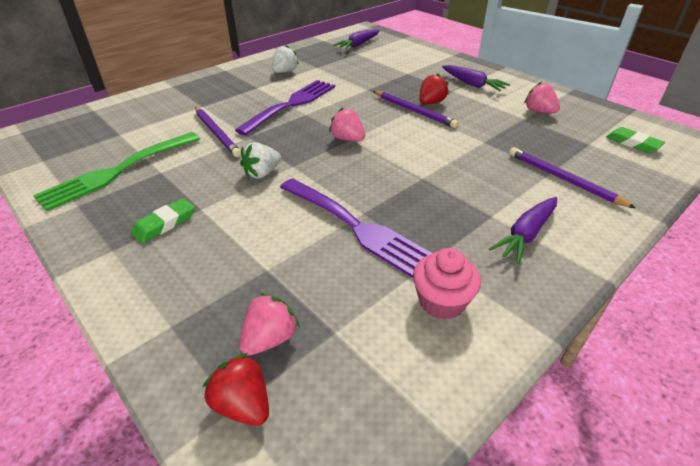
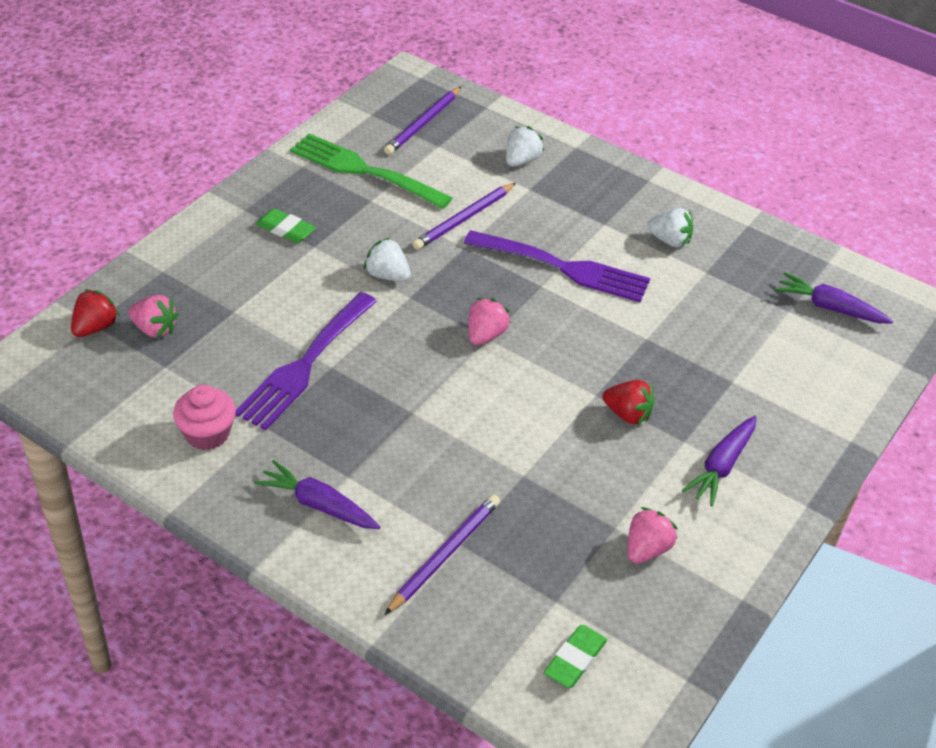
camera: 75 degrees right, 5 degrees up
(169, 105) = (521, 161): none -> white strawberry
(414, 111) = (592, 396): purple pencil -> purple pencil (423, 123)

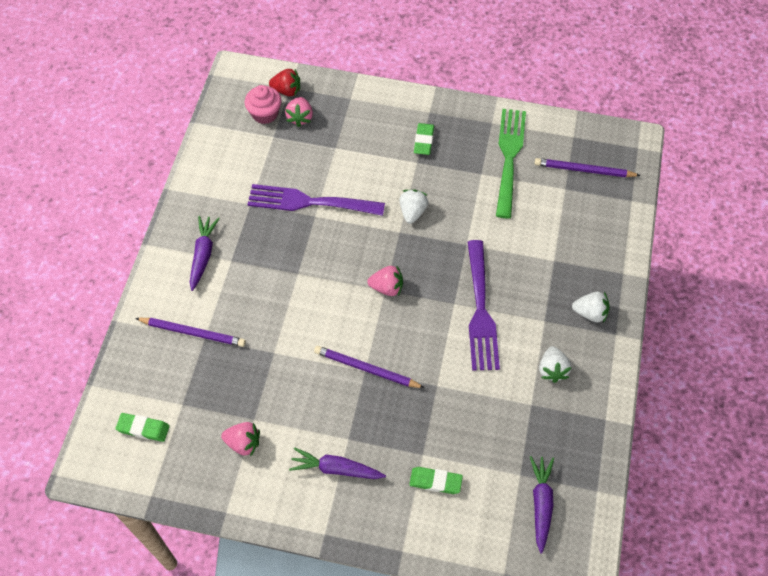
camera: 70 degrees right, 15 degrees up
(207, 434) = (231, 179): pink cupcake -> pink cupcake (265, 114)
(464, 219) = (495, 233): purple pencil -> purple pencil (366, 369)
(521, 161) = (582, 244): white strawberry -> white strawberry (590, 313)
(627, 414) = (356, 396): red strawberry -> none
(772, 382) = (435, 481): none -> green eraser

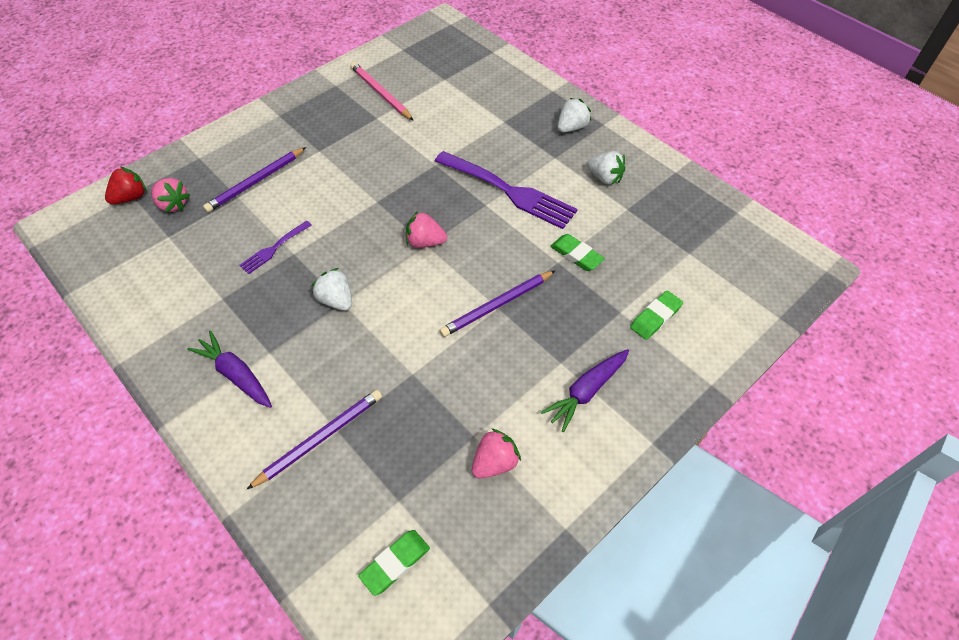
camera: 55 degrees left, 5 degrees down
(265, 114) = (134, 228): pink cupcake -> none
(310, 202) = (274, 248): purple fork -> purple fork, size x0.50
(387, 287) = (425, 242): pink strawberry -> pink strawberry turned 120 degrees counterclockwise
(412, 212) = (366, 181): white strawberry -> white strawberry (336, 300)
(424, 141) = (303, 134): green eraser -> green eraser (576, 255)
(509, 158) = (380, 93): green fork -> pink pencil
(541, 503) = (726, 254): purple carrot -> none
(584, 170) = (439, 60): purple pencil -> purple pencil (256, 182)

